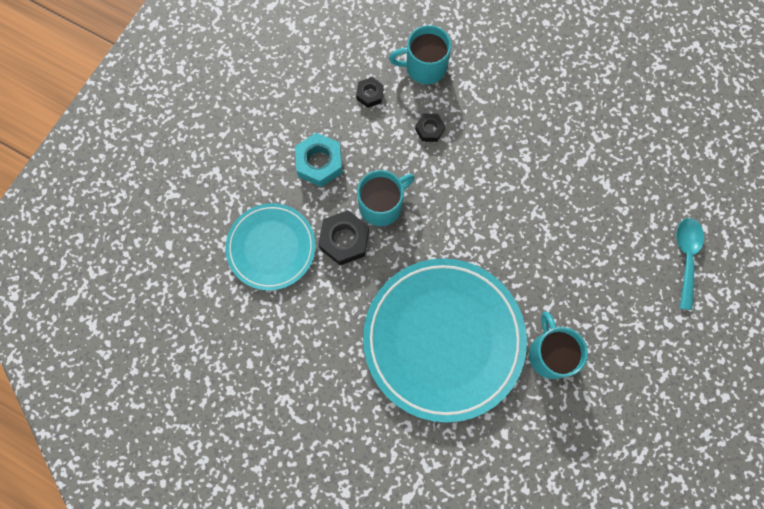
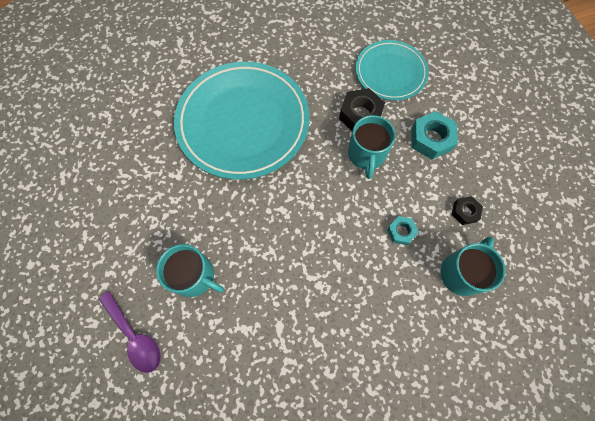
camera: 130 degrees right, 5 degrees down
(429, 129) = (401, 232): black nut -> turquoise nut
(550, 354) = (172, 177): turquoise mug -> turquoise mug (194, 276)
(686, 257) = (135, 336): turquoise spoon -> purple spoon

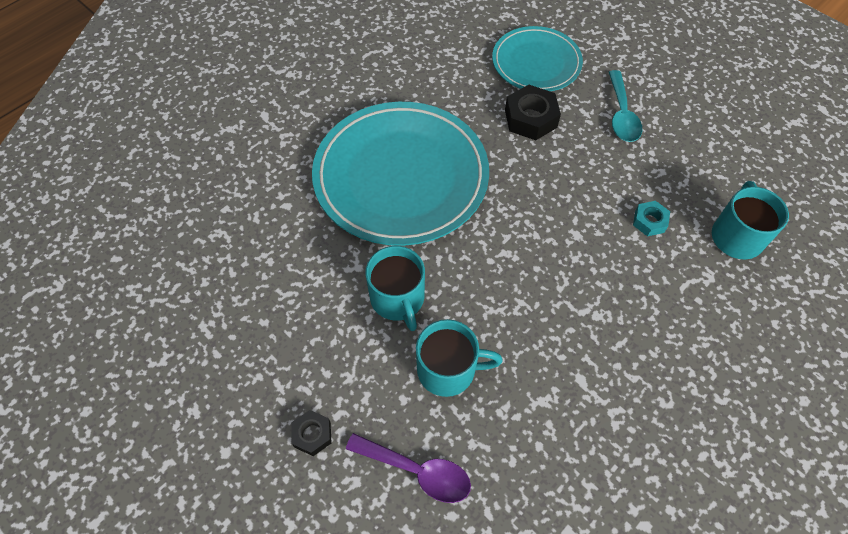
camera: 25 degrees left, 10 degrees down
(366, 155) = (563, 157): turquoise mug -> turquoise mug (398, 299)
(431, 139) = (621, 115): turquoise nut -> turquoise spoon
(464, 212) = (701, 174): black nut -> black nut (312, 434)

